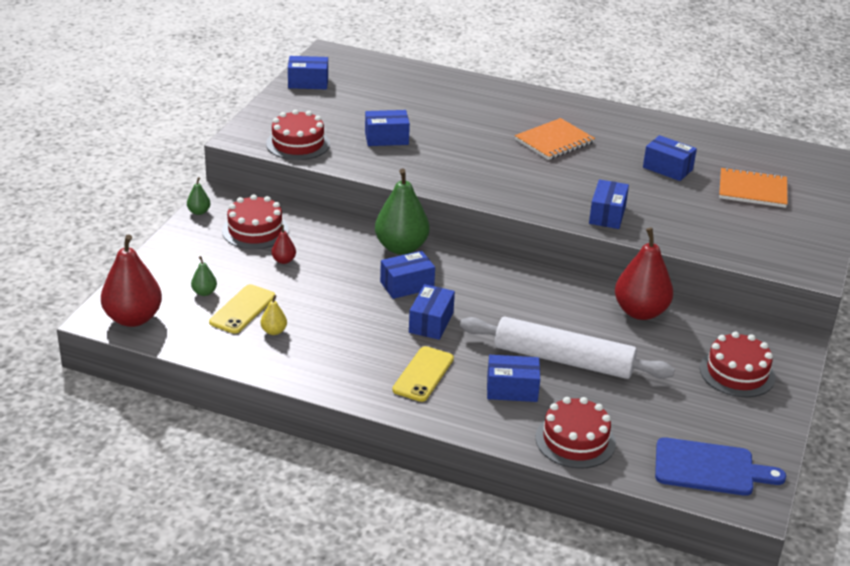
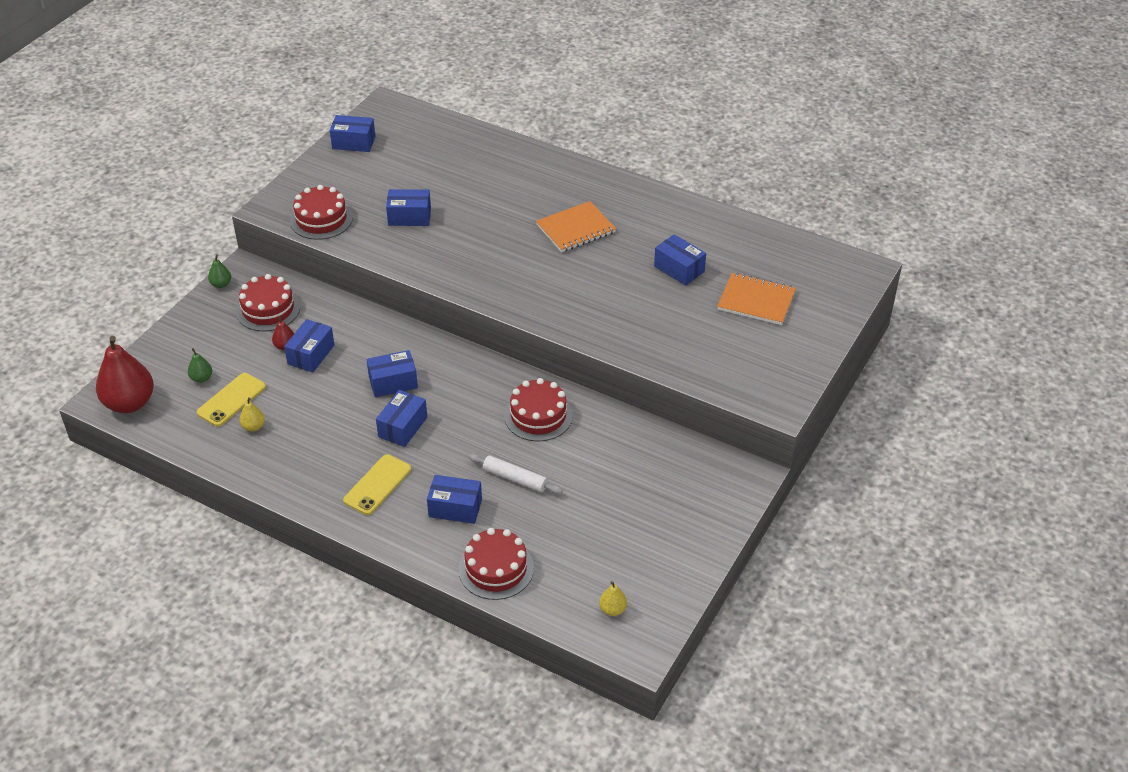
camera: 10 degrees right, 10 degrees up
(401, 247) = (401, 338): green pear -> none
(563, 360) = (515, 478): white rolling pin -> white rolling pin, size x0.50
(607, 215) = (596, 323): blue box -> blue box (311, 354)
(640, 312) = (609, 428): red pear -> none
(709, 468) = (612, 609): blue cutting board -> yellow pear
(737, 373) = (679, 505): red cake -> red cake (538, 416)

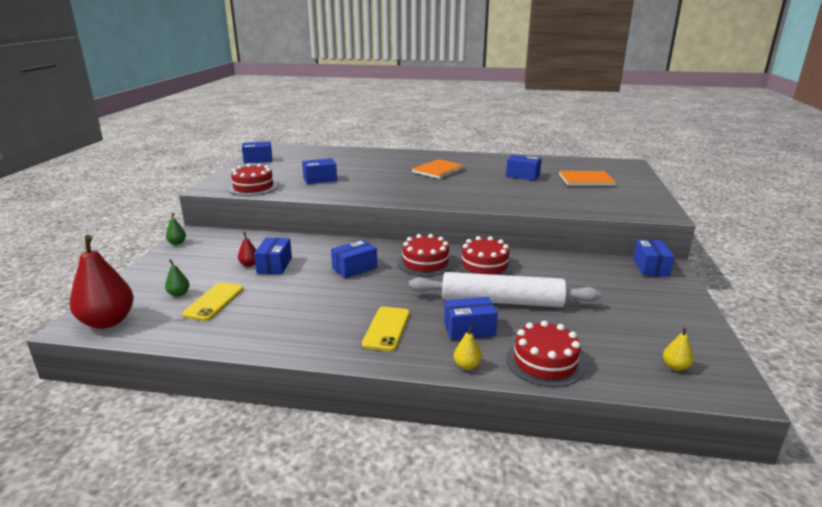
camera: 20 degrees left, 20 degrees down
(253, 426) = (243, 314): yellow pear -> yellow pear (467, 366)
(268, 309) = (224, 249): red cake -> red cake (425, 263)
(402, 427) = (382, 290): blue box -> blue box (650, 267)
(515, 478) = (501, 301): white rolling pin -> white rolling pin, size x1.99

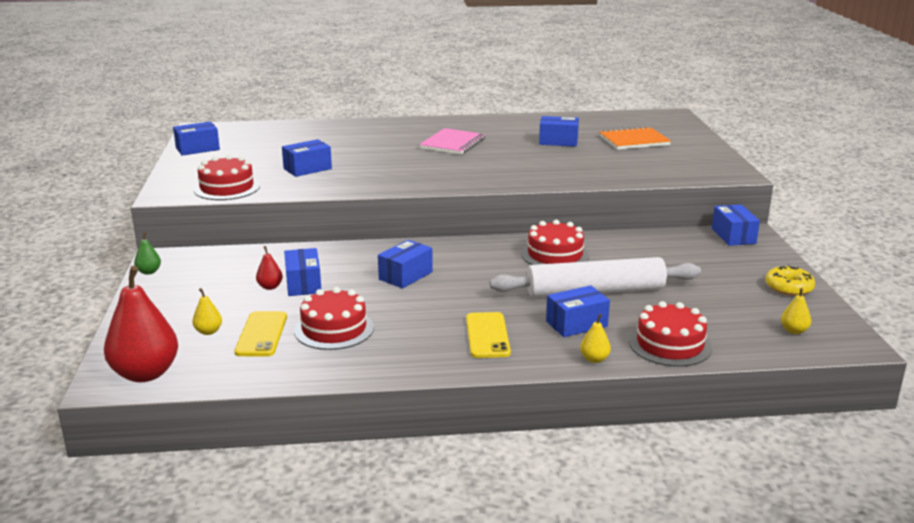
camera: 15 degrees left, 0 degrees up
(179, 294) = (208, 331): green pear -> yellow pear
(425, 263) = (485, 260): red cake -> red cake (334, 329)
(439, 170) = (453, 143): orange notebook -> pink notebook
(686, 322) = (789, 287): none -> yellow donut

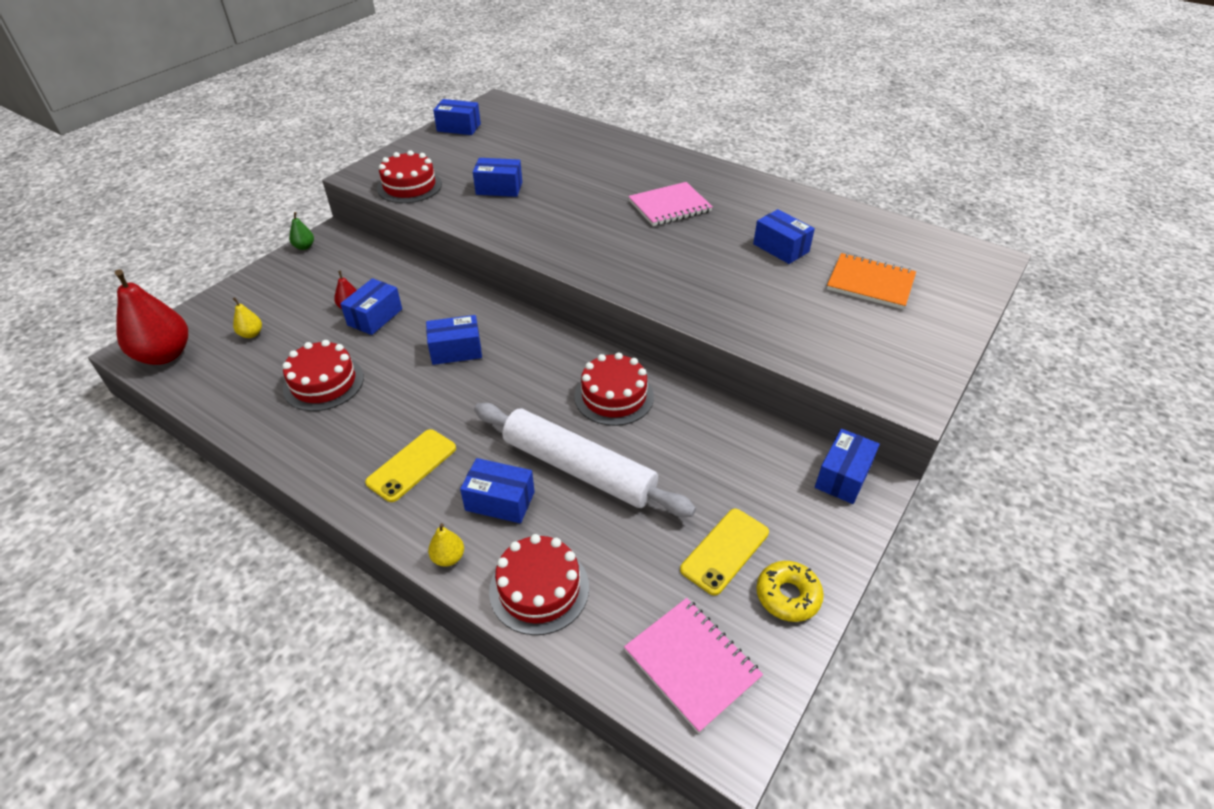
camera: 40 degrees right, 20 degrees up
(261, 334) = (275, 358): yellow phone -> yellow phone (725, 551)
(794, 331) = (692, 664): yellow pear -> pink notebook

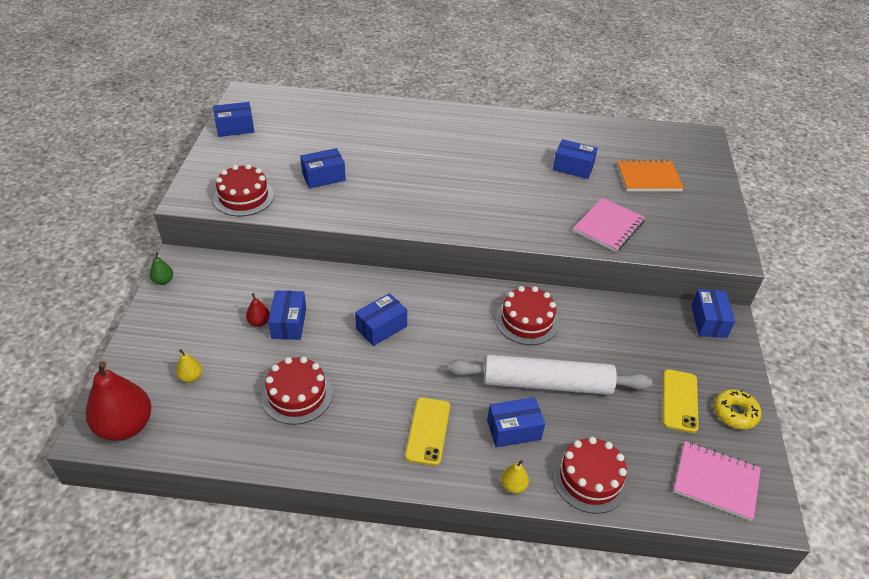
camera: 30 degrees left, 0 degrees up
(669, 206) = (470, 155): pink notebook -> pink notebook (608, 226)

